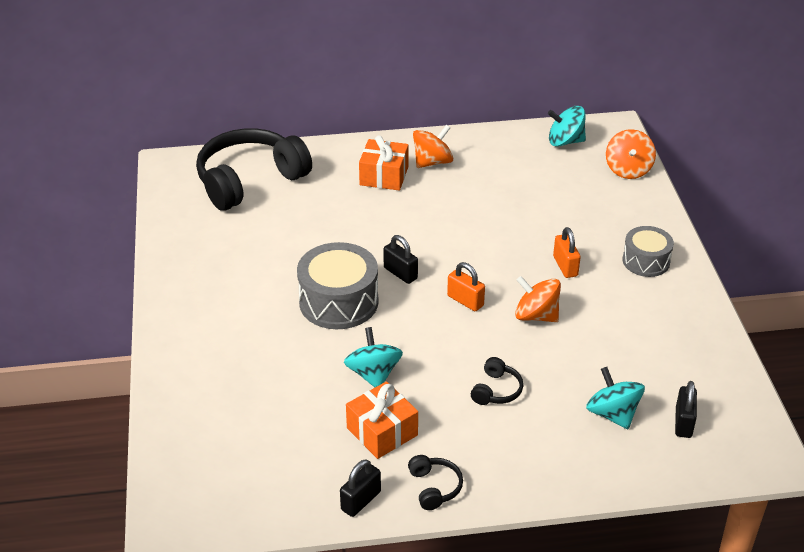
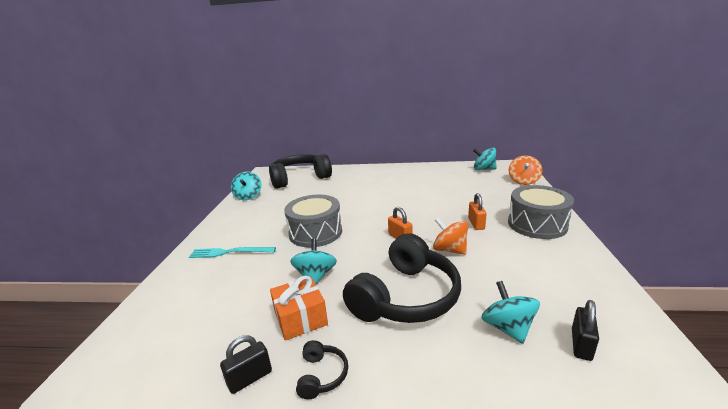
camera: 15 degrees right, 15 degrees down
(181, 232) = (248, 196): none -> turquoise spinning top
(228, 349) = (229, 252): none -> turquoise fork
(384, 176) = (373, 179): orange gift -> none
(400, 273) = (362, 221): black padlock -> none
(432, 162) = (402, 175): orange spinning top -> none
(496, 390) = (406, 297): black headphones -> black headphones, size x2.44
(646, 261) = (537, 224): grey drum -> grey drum, size x1.62

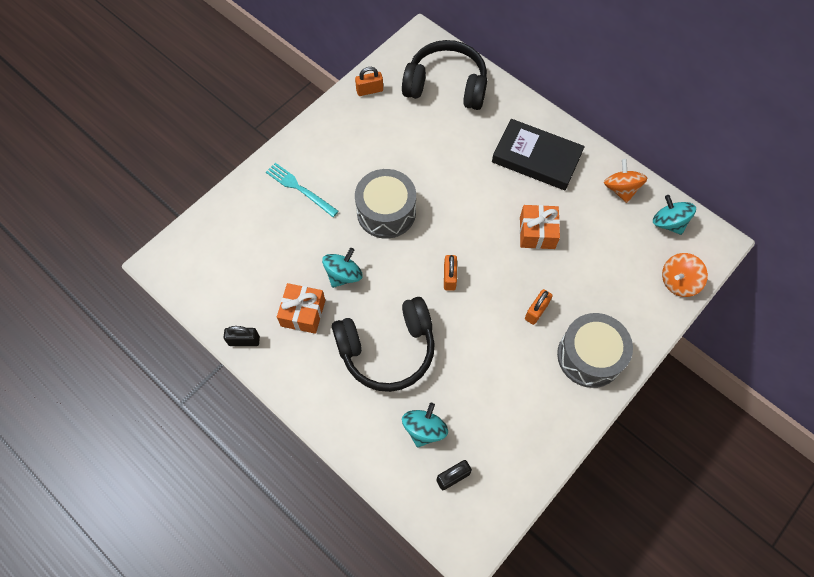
camera: 35 degrees right, 40 degrees up
(248, 196) = (369, 90): turquoise spinning top -> orange padlock
(322, 375) = (283, 371): black headphones -> none
(385, 178) = (536, 158): none -> black book
(426, 198) = (537, 233): none -> orange gift
(449, 250) = (473, 326): orange spinning top -> orange spinning top (620, 189)

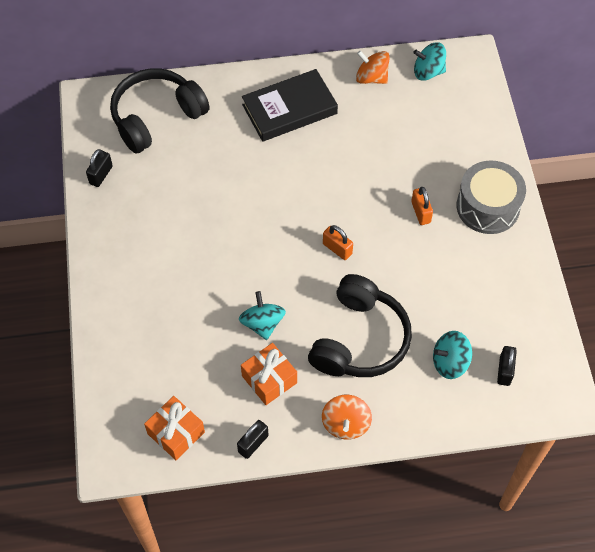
camera: 50 degrees left, 5 degrees down
(299, 189) = (145, 298): turquoise fork -> none
(369, 90) = (101, 175): orange padlock -> black padlock
(386, 212) = (234, 250): grey drum -> none
(424, 429) = (450, 362): turquoise spinning top -> turquoise spinning top turned 75 degrees counterclockwise
(537, 233) = (355, 160): orange gift -> orange gift (176, 433)
(678, 282) = (480, 105): orange spinning top -> orange spinning top (346, 424)

